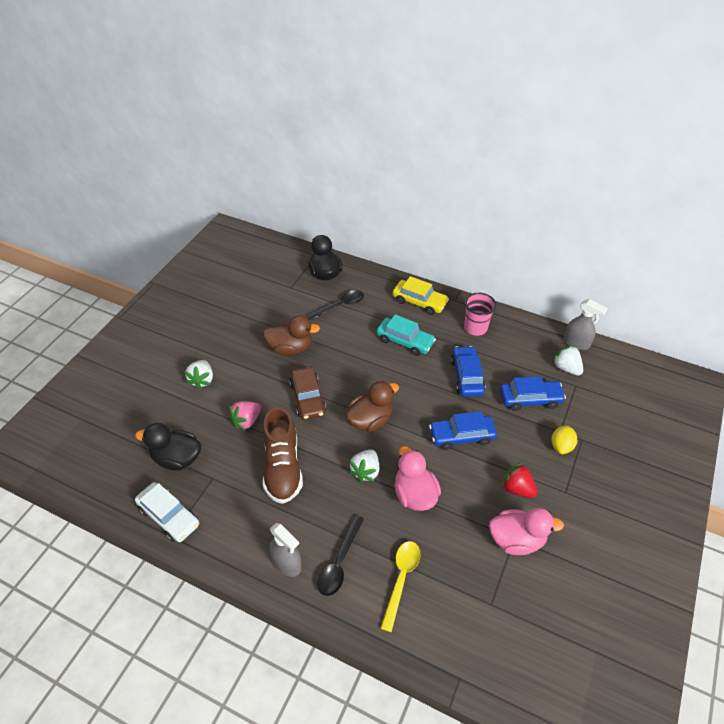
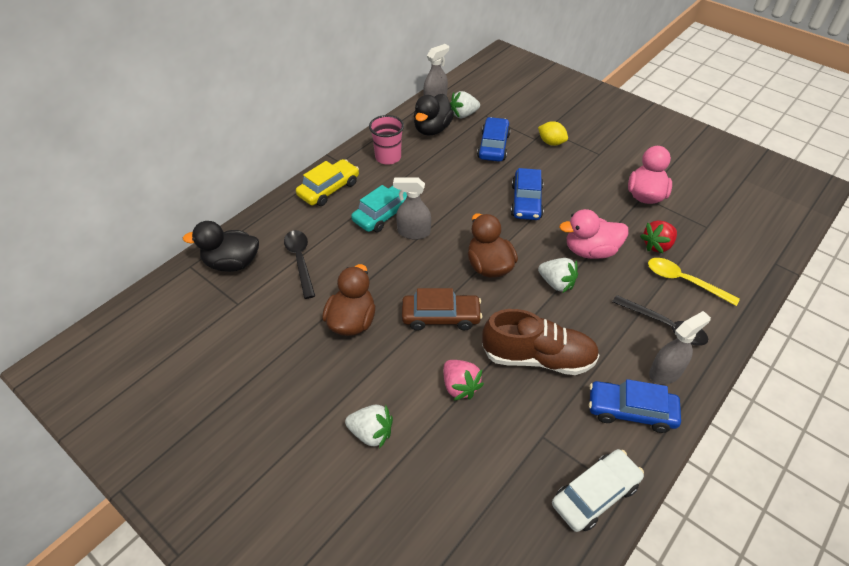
camera: 75 degrees left, 0 degrees up
(177, 458) = (503, 477): black duck -> black duck (432, 129)
(391, 363) = (413, 232): none -> grey spray bottle
(466, 376) = (452, 179): blue car -> blue car (631, 411)
(517, 488) = (592, 181): red strawberry -> red strawberry (657, 245)

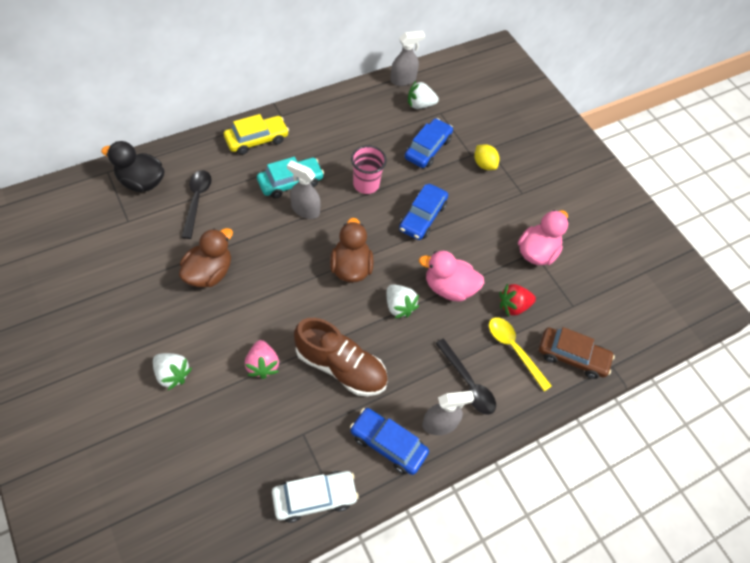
camera: 15 degrees right, 10 degrees up
(388, 157) = (325, 126): pink cup -> pink cup (366, 184)
(432, 129) = (382, 110): black duck -> none
(441, 317) = (282, 298): brown car -> brown car (572, 356)

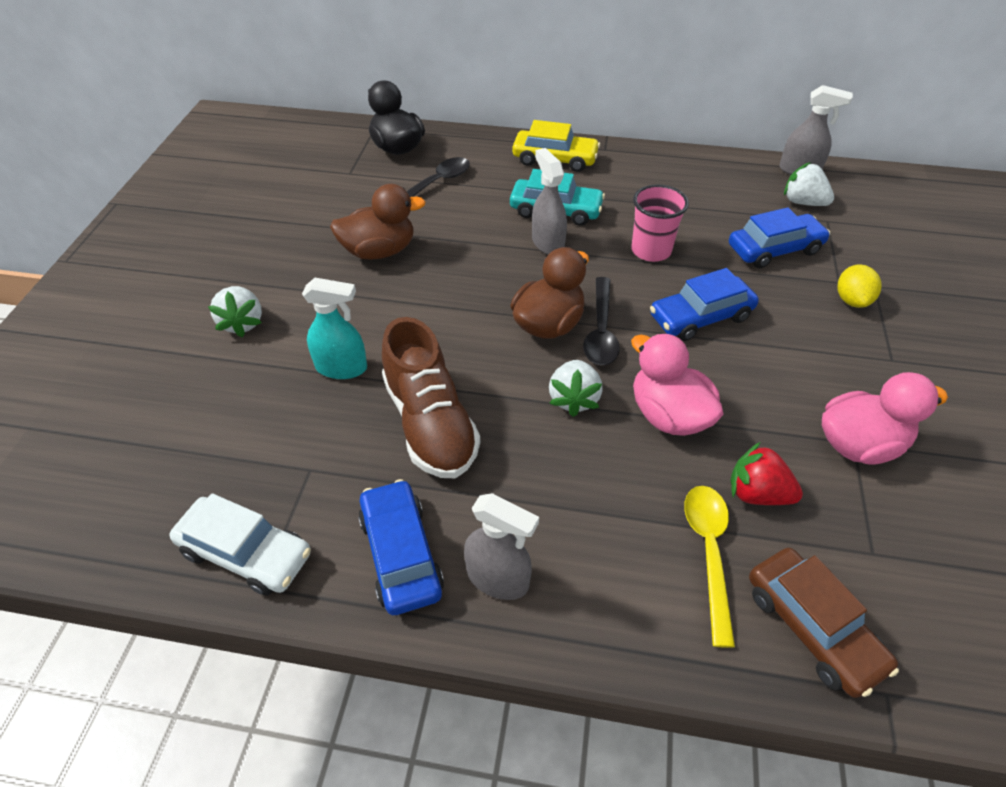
camera: 45 degrees right, 10 degrees down
(262, 365) = (342, 367): pink strawberry -> turquoise spray bottle
(468, 383) = (591, 552): black spoon -> black spoon (601, 331)

